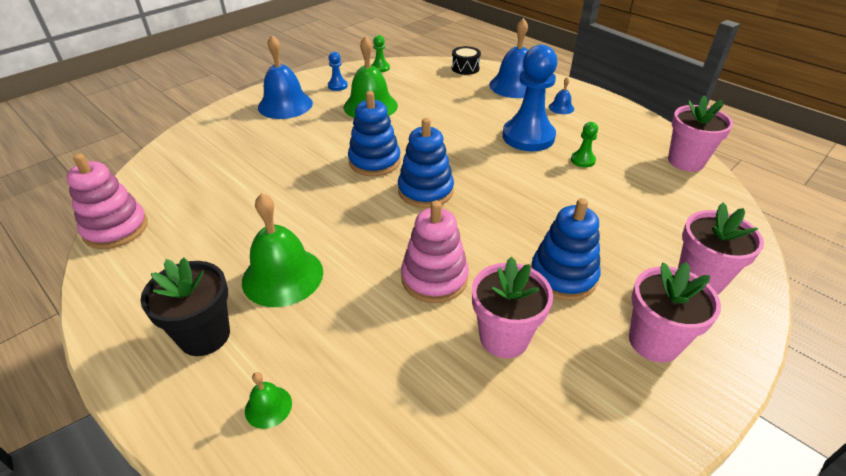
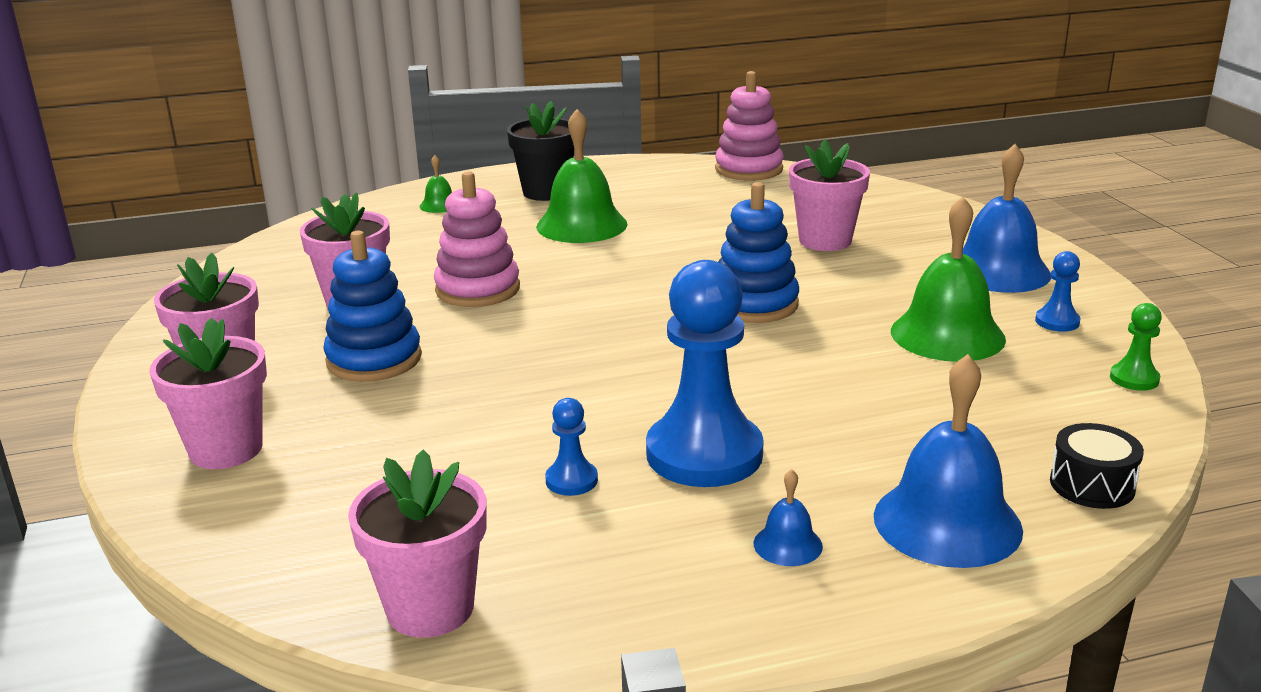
camera: 120 degrees right, 15 degrees down
(265, 160) = (825, 240): none -> pink flower pot
(425, 191) = (642, 322): blue stacking toy -> none
(582, 160) = (571, 480): green pawn -> blue pawn

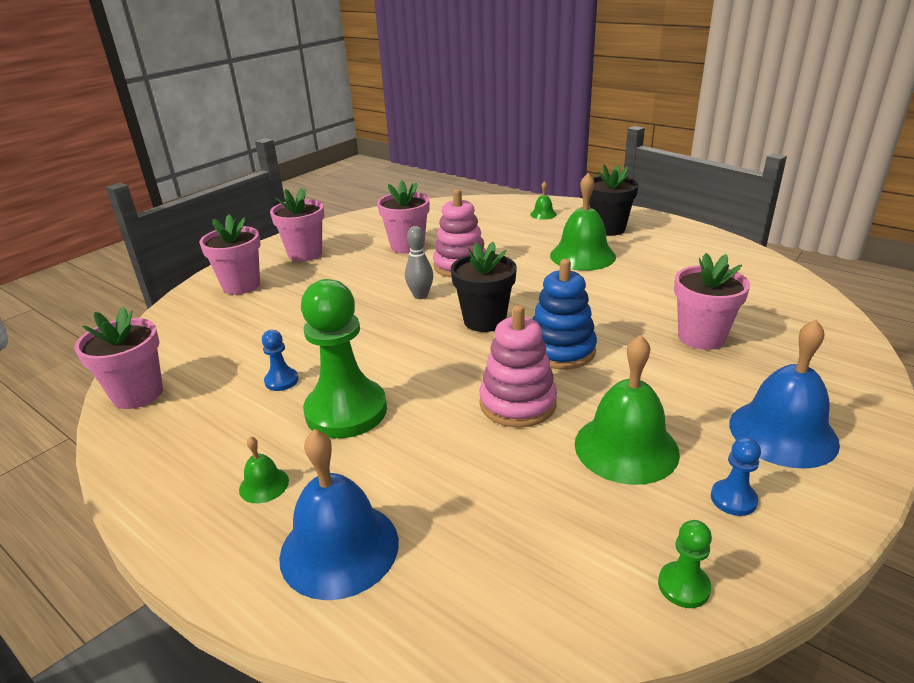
camera: 55 degrees right, 5 degrees up
(374, 359) = (354, 277): blue stacking toy -> none
(509, 334) = (420, 296): none -> grey bowling pin
(633, 319) = (484, 321): none -> black flower pot
(704, 454) = (346, 411): blue pawn -> green pawn
(748, 169) = (765, 266): pink stacking toy -> pink stacking toy (517, 403)
(788, 544) = (264, 485): blue bell -> green bell
(1092, 485) = (458, 616): black drum -> none

